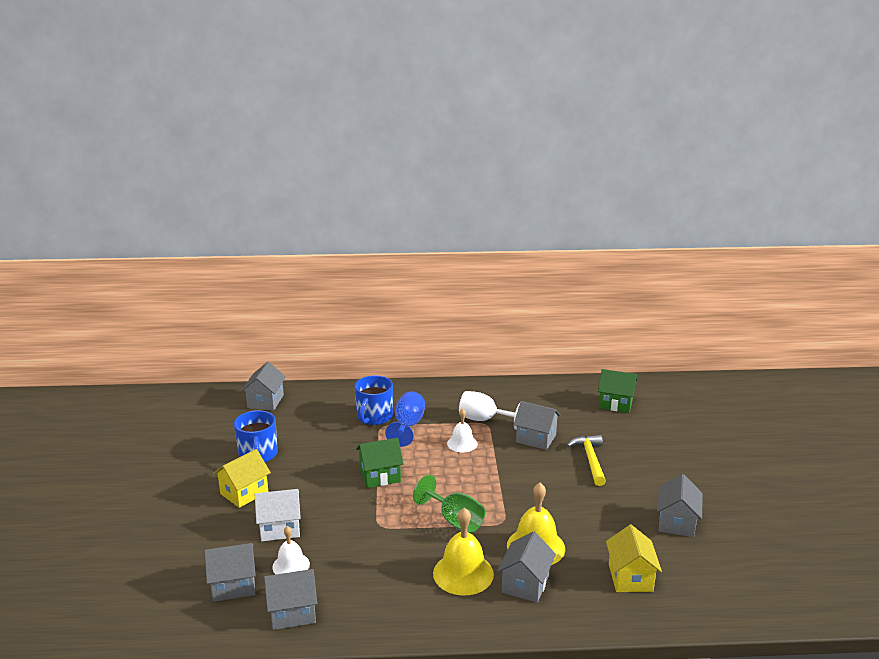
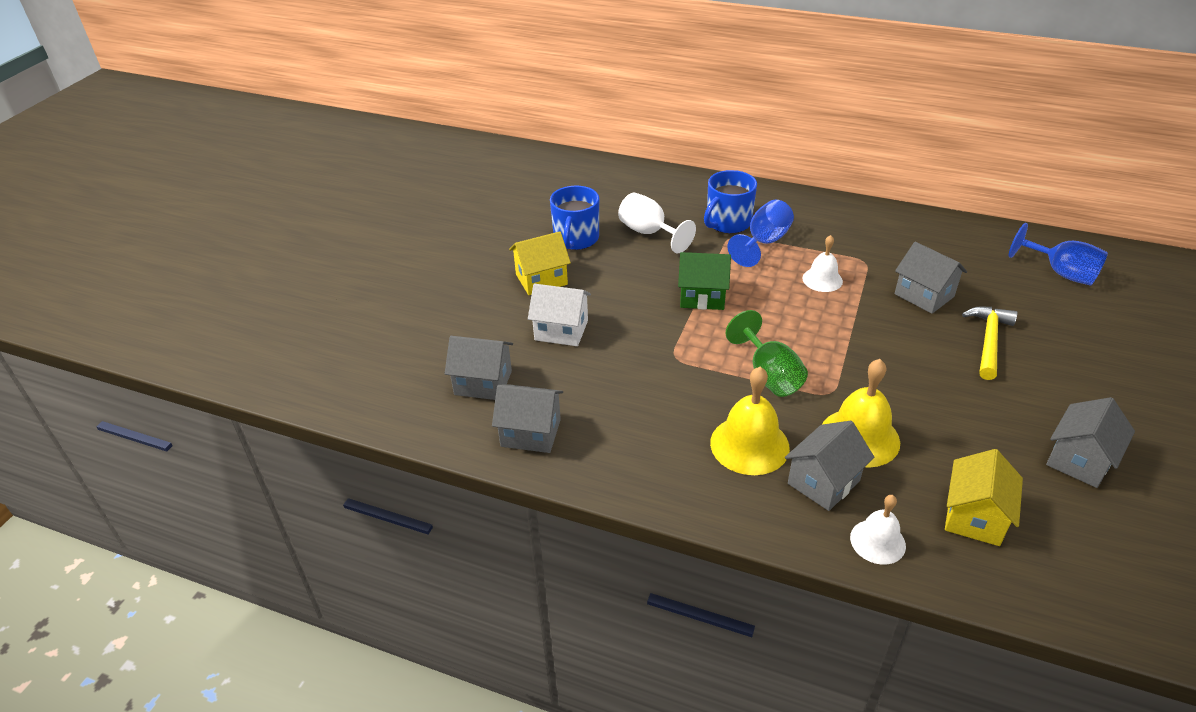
camera: 25 degrees right, 15 degrees up
(265, 401) = (611, 178): grey house -> none
(291, 565) = (553, 377): white bell -> white bell (877, 541)
(484, 420) = (864, 255): white goblet -> white goblet (649, 233)
(615, 403) = (1060, 273): green house -> blue goblet

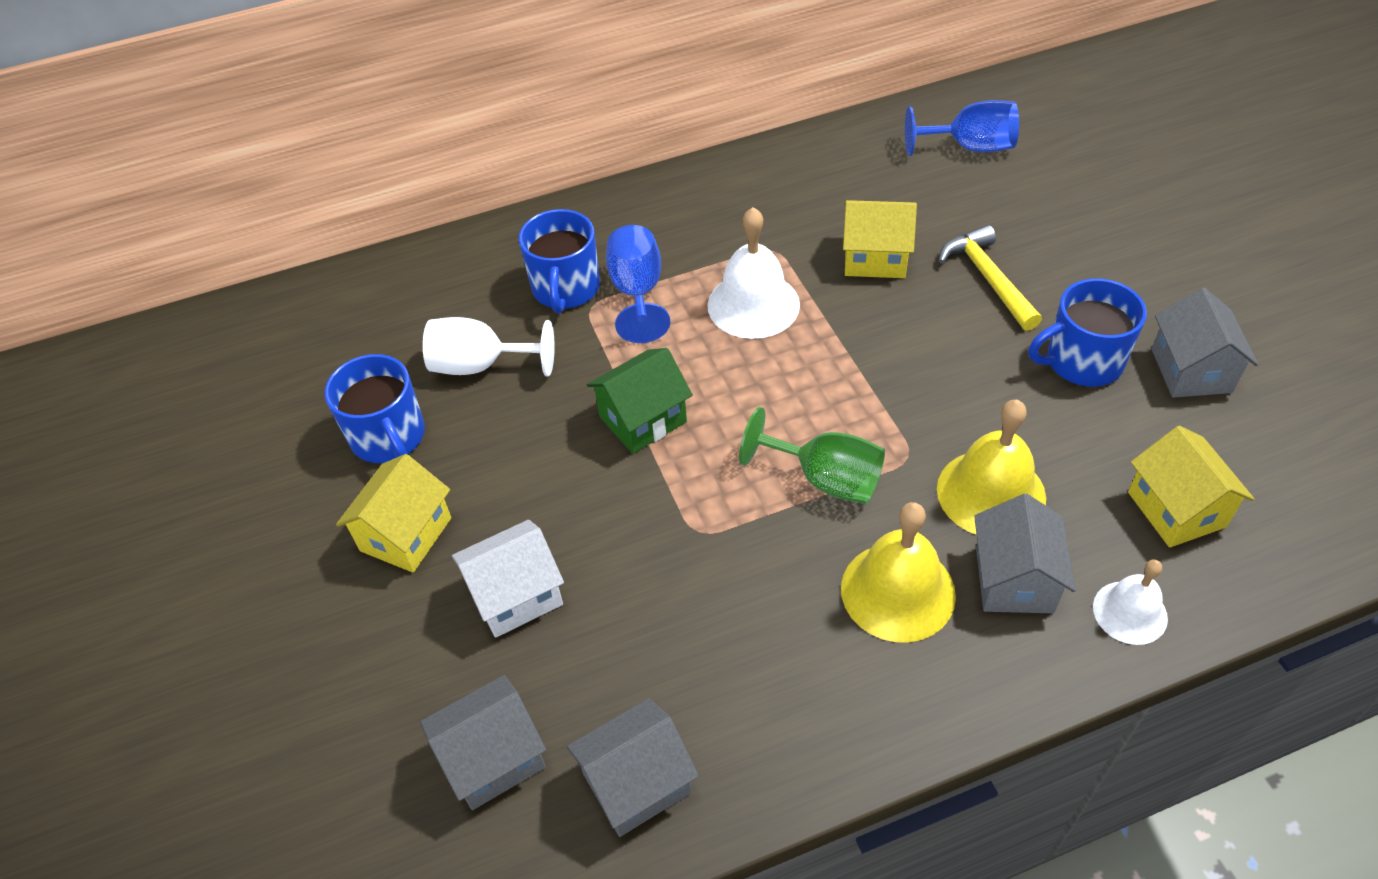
camera: 40 degrees left, 10 degrees up
(822, 279) = (753, 304): white bell -> white bell, size x1.62
(924, 295) = (875, 258): grey house -> yellow house
(1002, 413) = (1082, 361): none -> blue mug

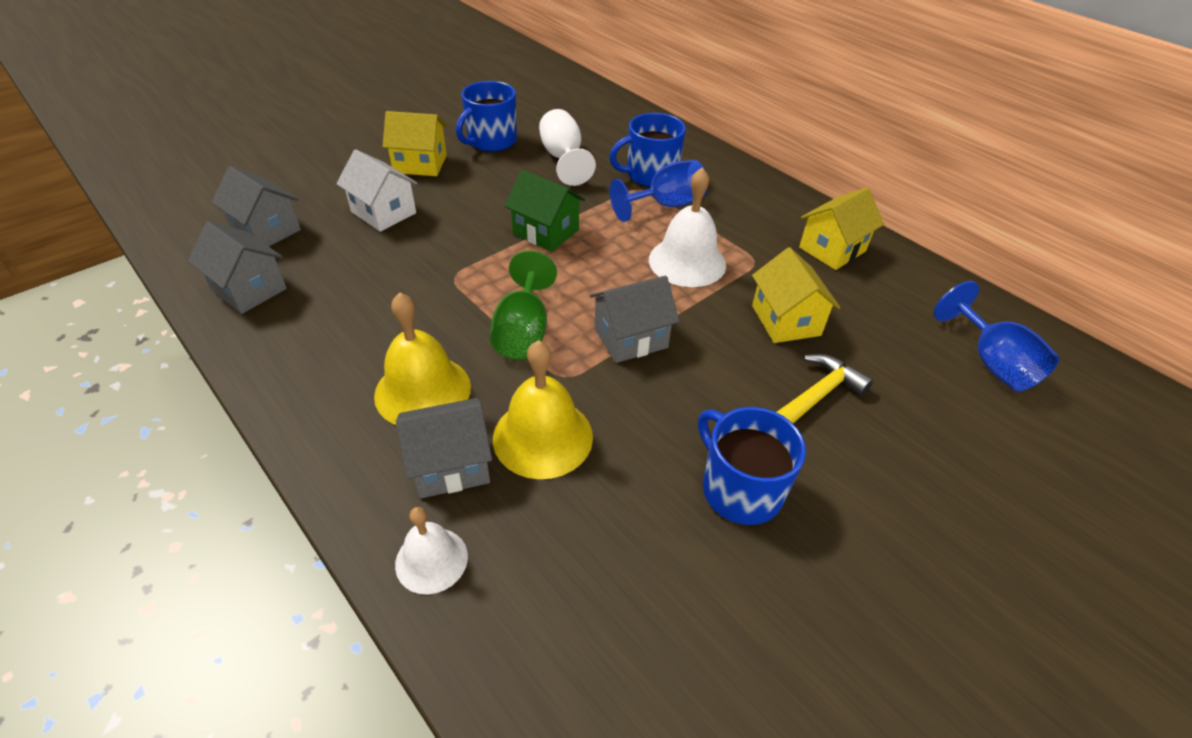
camera: 65 degrees right, 5 degrees down
(1176, 509) = (571, 592): yellow house -> yellow house (832, 249)
(1191, 370) = (780, 594): grey house -> grey house (631, 338)

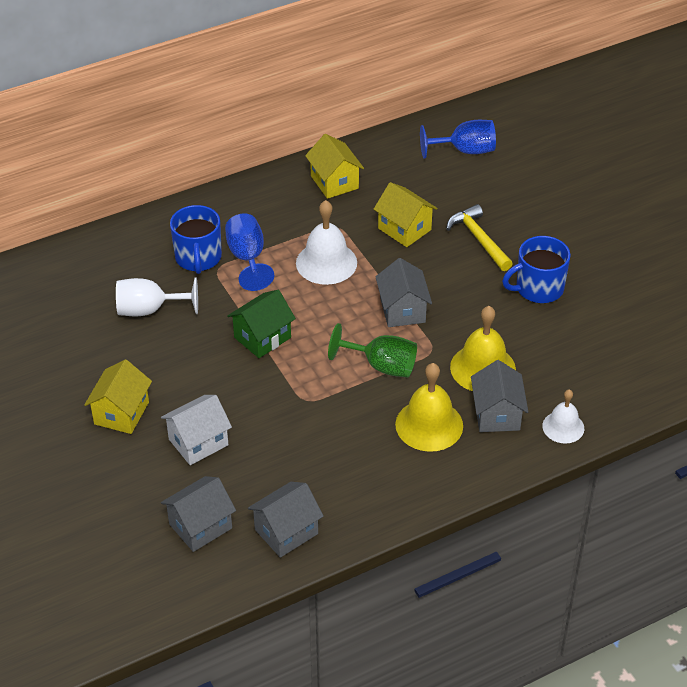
camera: 75 degrees left, 0 degrees up
(491, 141) = (97, 357): blue mug -> none
(785, 320) = (404, 229): yellow house -> yellow house turned 45 degrees clockwise

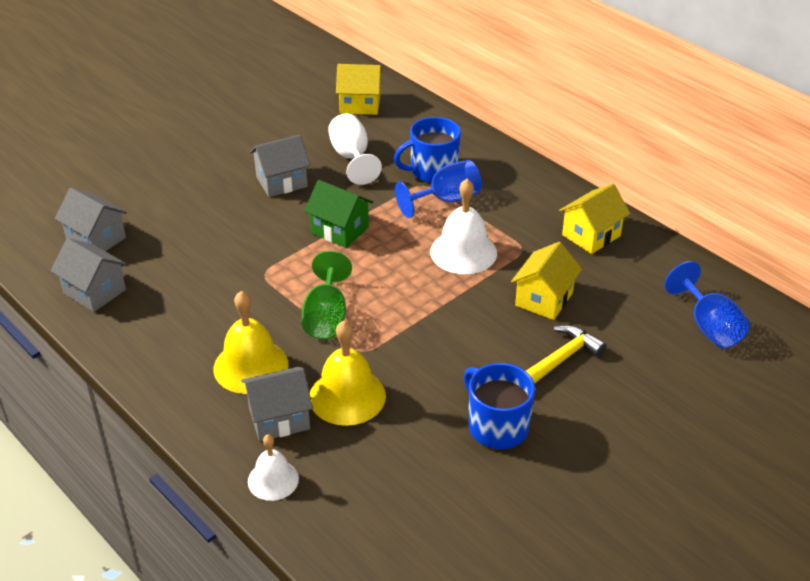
camera: 75 degrees right, 5 degrees down
(121, 413) = (220, 169): yellow house -> yellow house (360, 104)
(198, 442) = (195, 218): white house -> none
(402, 310) = (415, 319): grey house -> grey house (281, 182)

